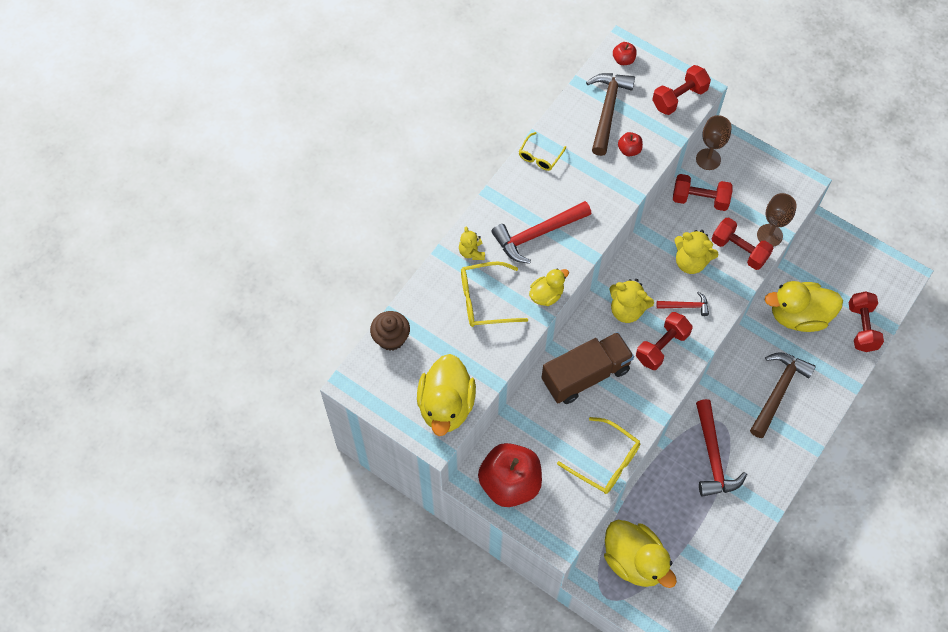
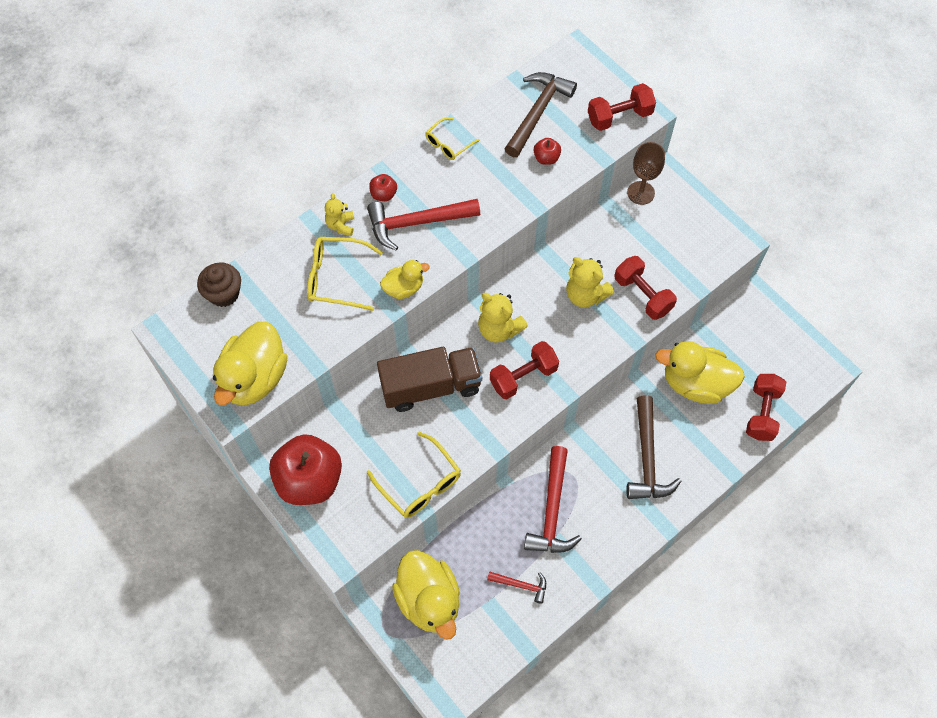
camera: 15 degrees right, 0 degrees up
(623, 60) = (573, 65): red apple -> red apple (383, 194)
(686, 306) = (564, 340): red hammer -> red hammer (521, 585)
(700, 199) = (617, 232): red dumbbell -> none
(769, 235) = (681, 287): brown goblet -> none
(778, 391) = (647, 458): brown hammer -> brown hammer turned 135 degrees clockwise

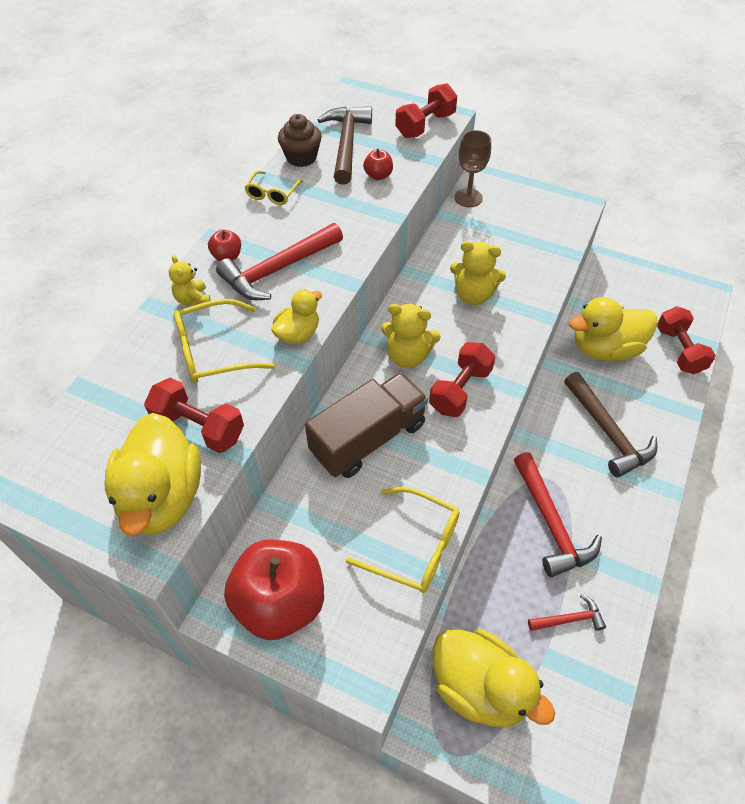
camera: 25 degrees left, 10 degrees down
(224, 293) = (79, 417): brown cupcake -> brown cupcake (301, 157)
(642, 295) = (526, 276): red dumbbell -> red dumbbell (199, 427)

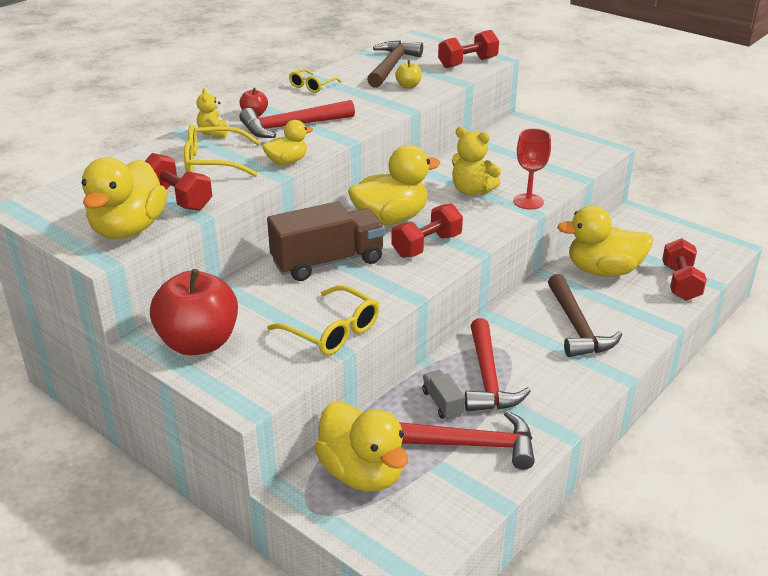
camera: 15 degrees right, 20 degrees down
(301, 157) = (348, 69): brown cupcake -> none
(378, 175) = (408, 86): red apple -> yellow apple
(408, 355) = (390, 218): yellow teddy bear -> yellow duck
(468, 198) = (500, 132): brown goblet -> none
(521, 569) = (442, 403): none -> grey truck
(535, 300) = (528, 201): none -> red goblet
(569, 619) = (473, 445): red hammer -> red hammer, size x1.89

